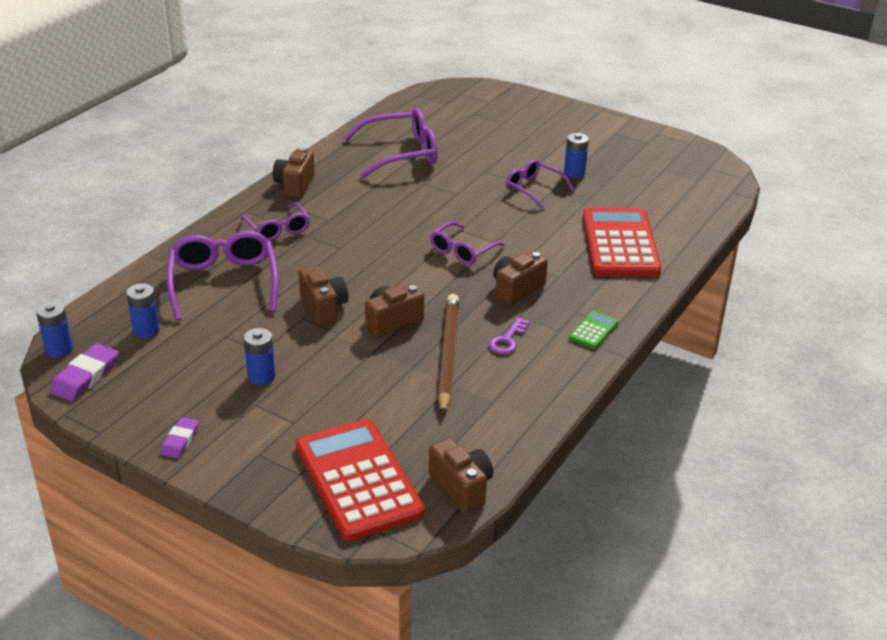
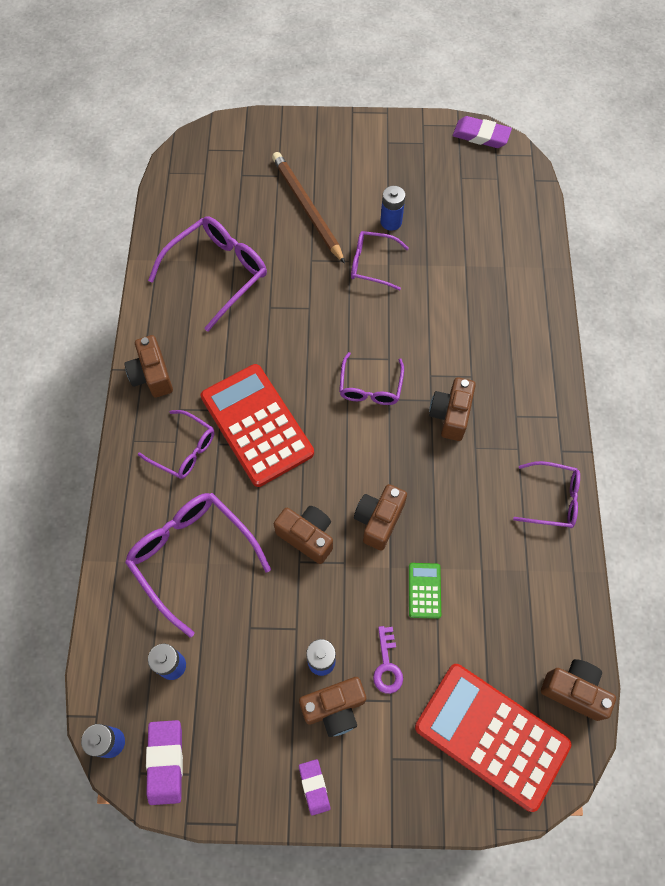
camera: 30 degrees left, 30 degrees up
(243, 406) = (334, 708): none -> brown camera
(447, 354) = (453, 534): brown pencil -> brown pencil (307, 208)
(507, 340) = (487, 486): purple key -> purple key (387, 665)
(560, 370) = (552, 499): none -> purple glasses
(593, 331) = (545, 433): green calculator -> green calculator (424, 590)
(620, 244) = (492, 303): red calculator -> red calculator (257, 425)
(705, 154) = (481, 135): none -> purple eraser

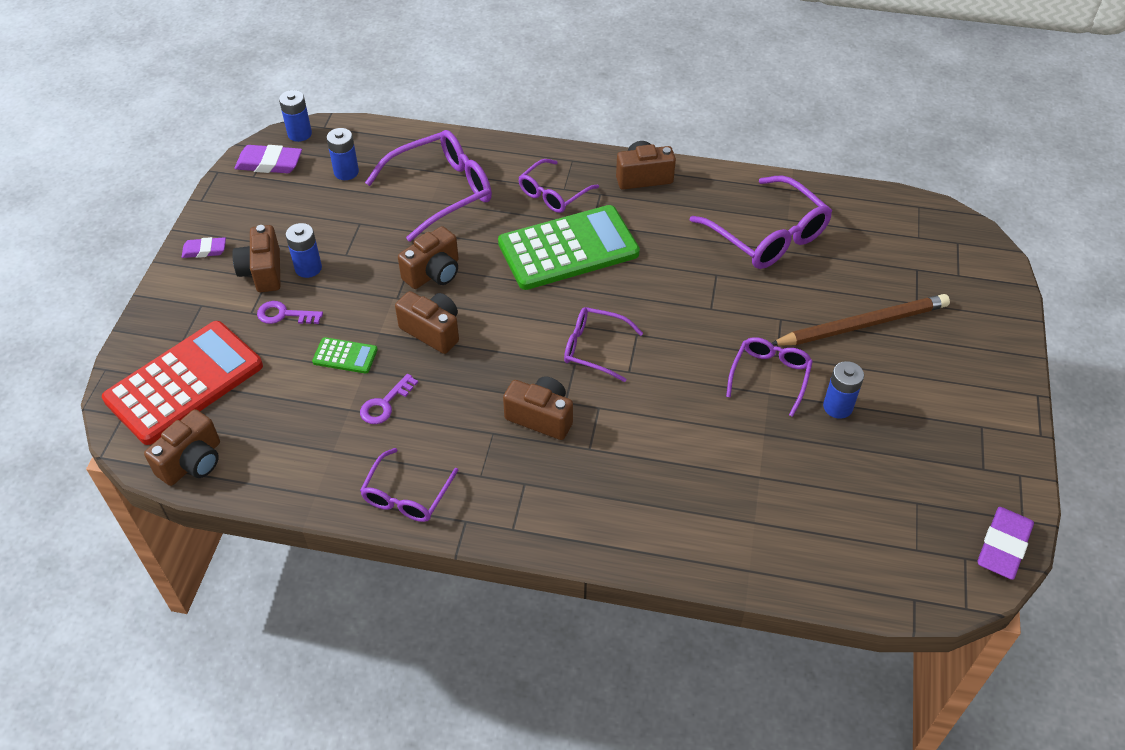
camera: 100 degrees right, 15 degrees down
(257, 425) = (568, 249): red calculator -> green calculator
(468, 540) = (385, 404): none -> purple key

